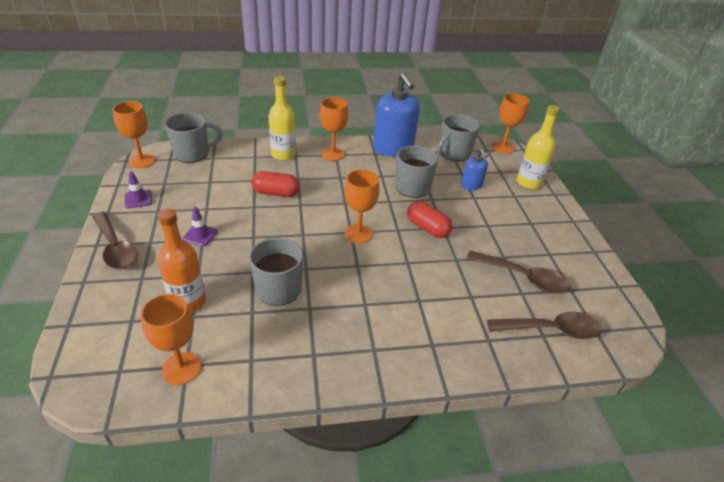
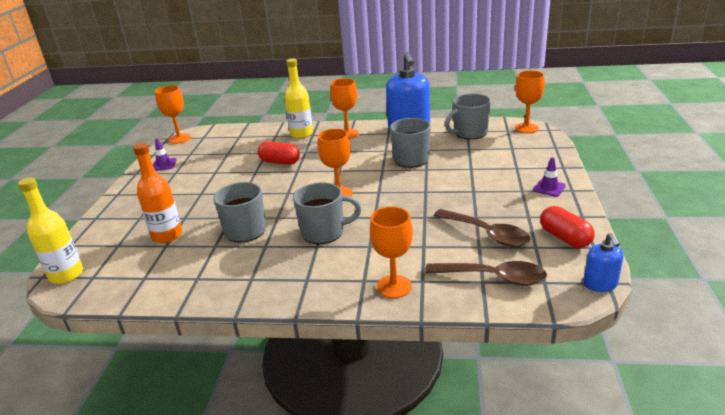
camera: 20 degrees right, 10 degrees down
(116, 248) = (130, 197): brown spoon -> none
(181, 368) = (139, 279): orange goblet -> orange goblet (394, 286)
(192, 153) = (223, 133): grey mug -> grey mug (324, 232)
(200, 235) = (200, 190): purple traffic cone -> purple traffic cone (549, 188)
(427, 228) = (408, 191): red capsule -> red capsule (565, 238)
(471, 185) = (474, 159): blue soap dispenser -> blue soap dispenser (600, 284)
(528, 183) = (538, 157): yellow bottle -> yellow bottle (66, 275)

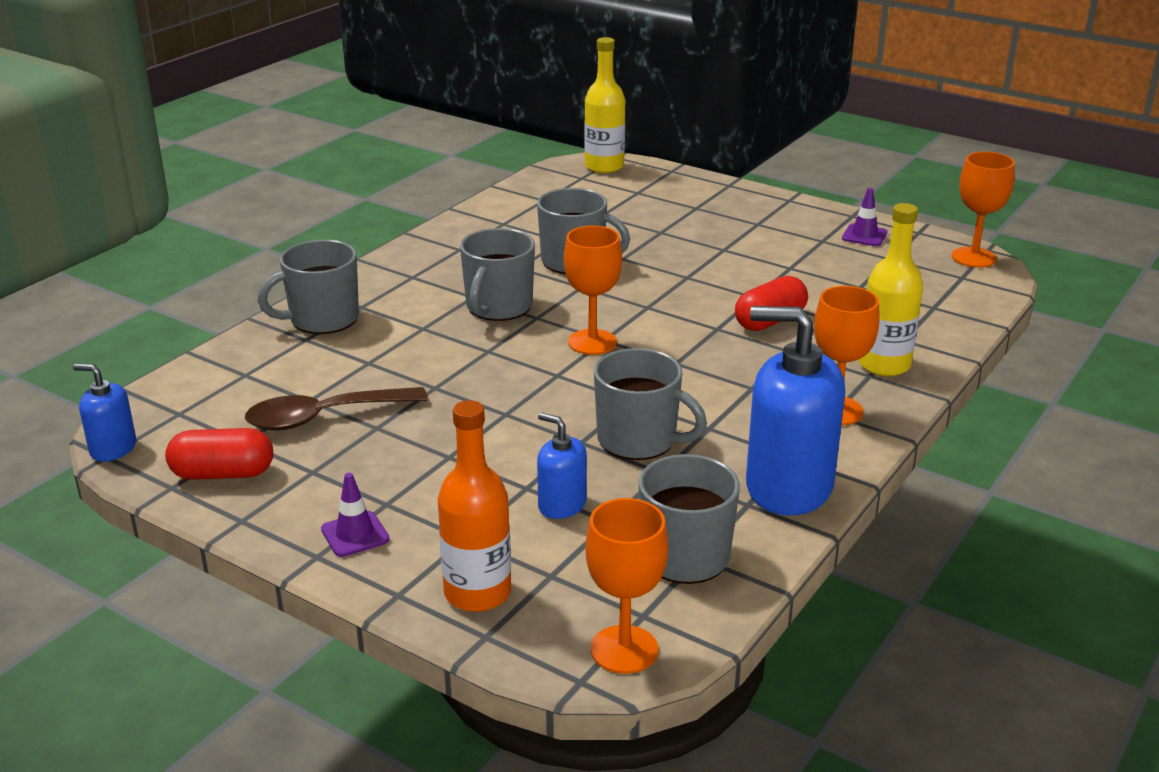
camera: 115 degrees right, 0 degrees up
(167, 235) = (625, 218): orange bottle -> orange bottle (477, 593)
(394, 286) = (322, 319): orange goblet -> grey mug
(472, 159) = (562, 505): none -> blue soap dispenser
(493, 277) = (239, 383): brown spoon -> none

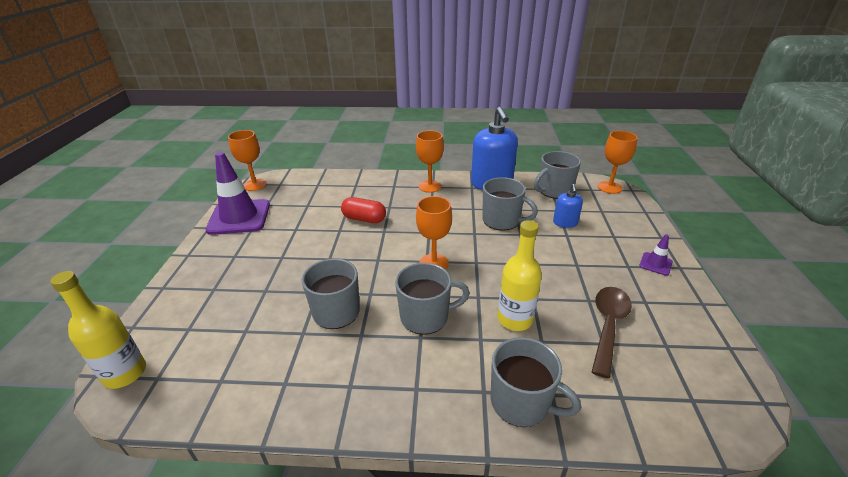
camera: 120 degrees left, 5 degrees up
(113, 448) = (757, 405): blue soap dispenser -> none
(223, 474) = (694, 334): red capsule -> none
(324, 417) = (608, 325): brown spoon -> brown spoon turned 105 degrees counterclockwise
(477, 593) = (633, 221): orange bottle -> none
(639, 440) = (502, 221): grey mug -> grey mug turned 120 degrees clockwise
(864, 235) = (239, 217): purple traffic cone -> purple traffic cone, size x2.31
(884, 365) = (382, 185): yellow bottle -> yellow bottle (515, 319)

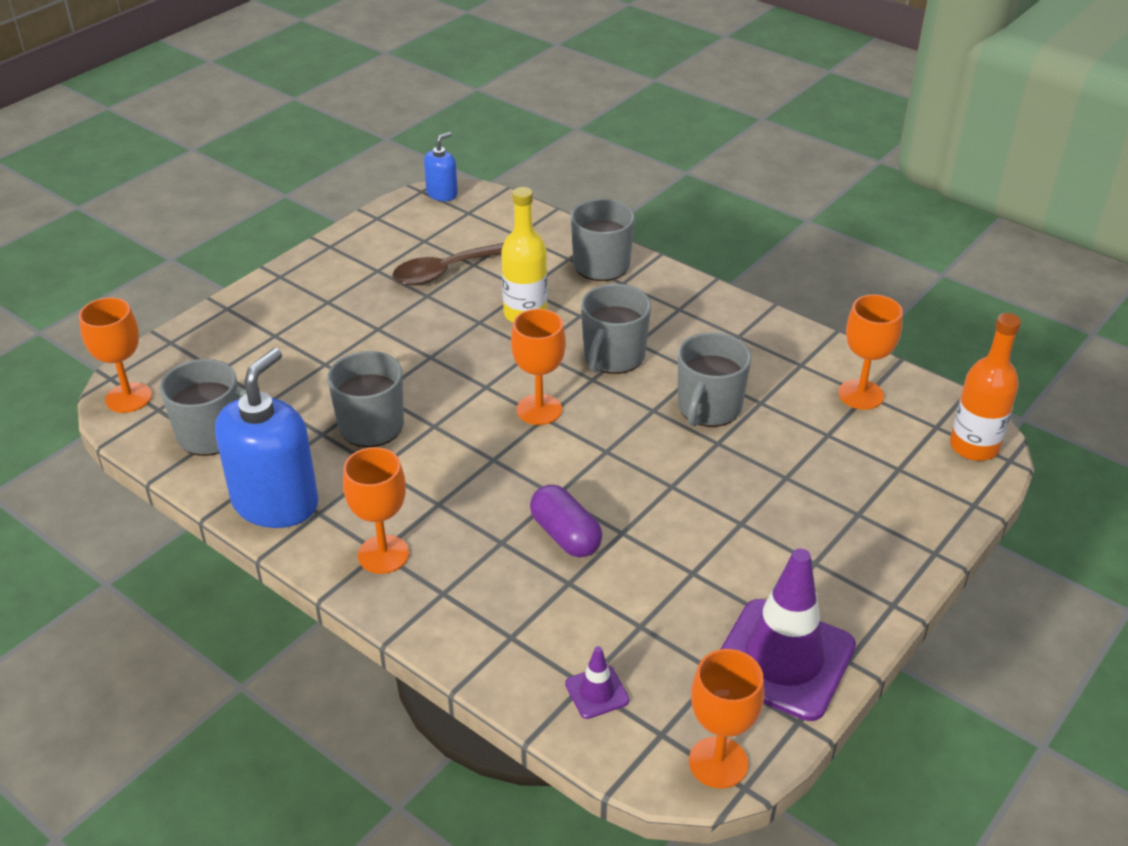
camera: 145 degrees left, 5 degrees up
(125, 373) = (974, 446): yellow bottle -> orange bottle
(225, 377) = (861, 394): none -> orange goblet
(364, 219) = (565, 535): red capsule -> purple capsule
(425, 317) = (613, 357): grey mug -> grey mug turned 90 degrees counterclockwise
(565, 223) = (296, 379): blue soap dispenser -> blue soap dispenser (442, 194)
(655, 264) = (296, 289): purple traffic cone -> purple traffic cone (597, 692)

